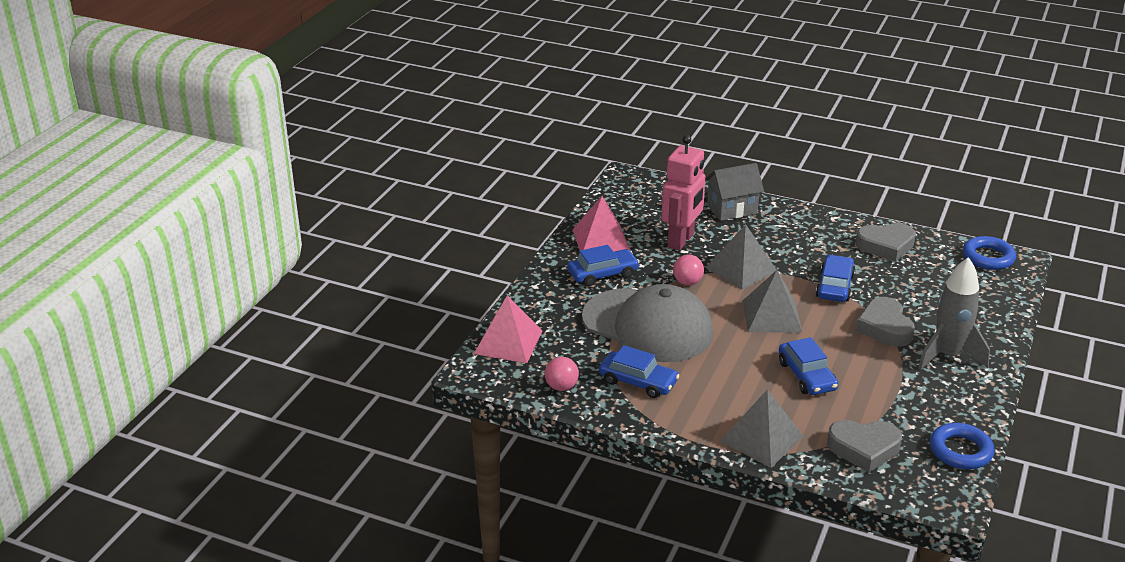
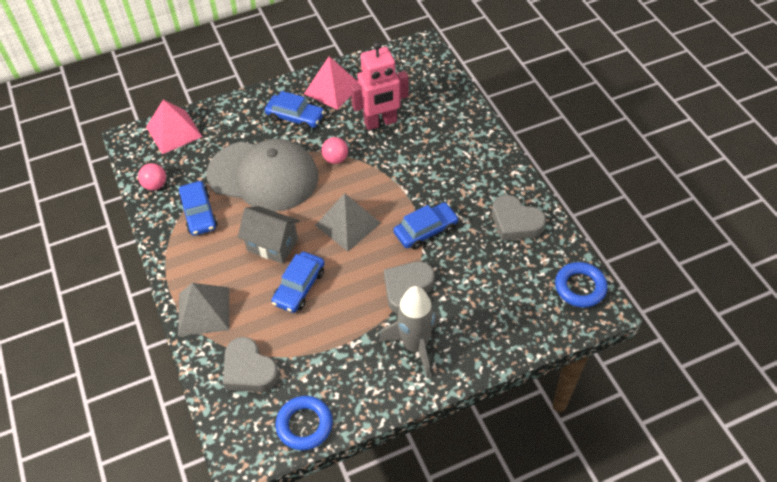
camera: 45 degrees right, 20 degrees up
(648, 326) = (263, 176): grey cap -> grey cap turned 60 degrees counterclockwise
(732, 209) = (452, 118): grey house -> grey house (272, 245)
(741, 269) = (384, 172): grey pyramid -> none

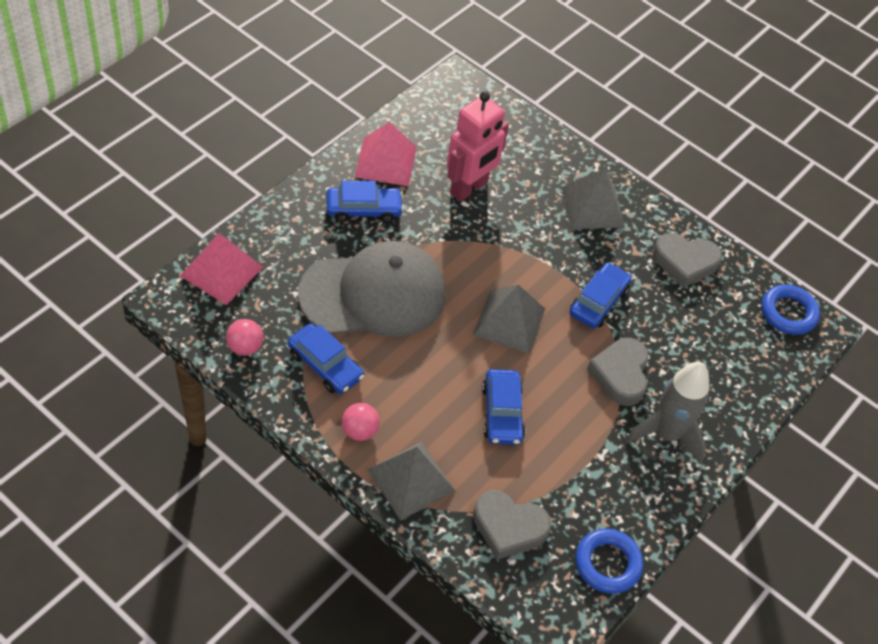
camera: 35 degrees left, 0 degrees up
(272, 245) = (439, 374): grey house -> none
(335, 159) = (445, 248): pink ball -> pink ball (359, 431)
(467, 161) = (593, 207): none -> grey pyramid

